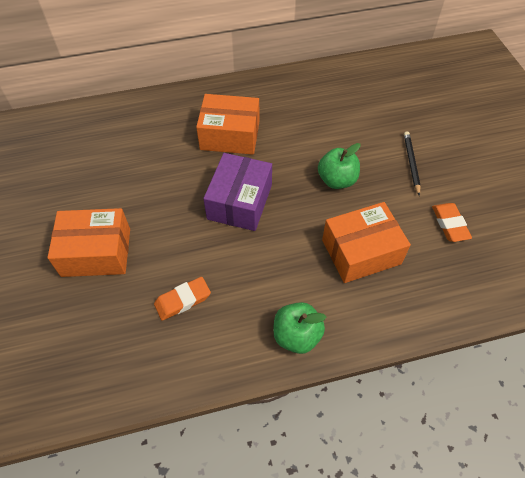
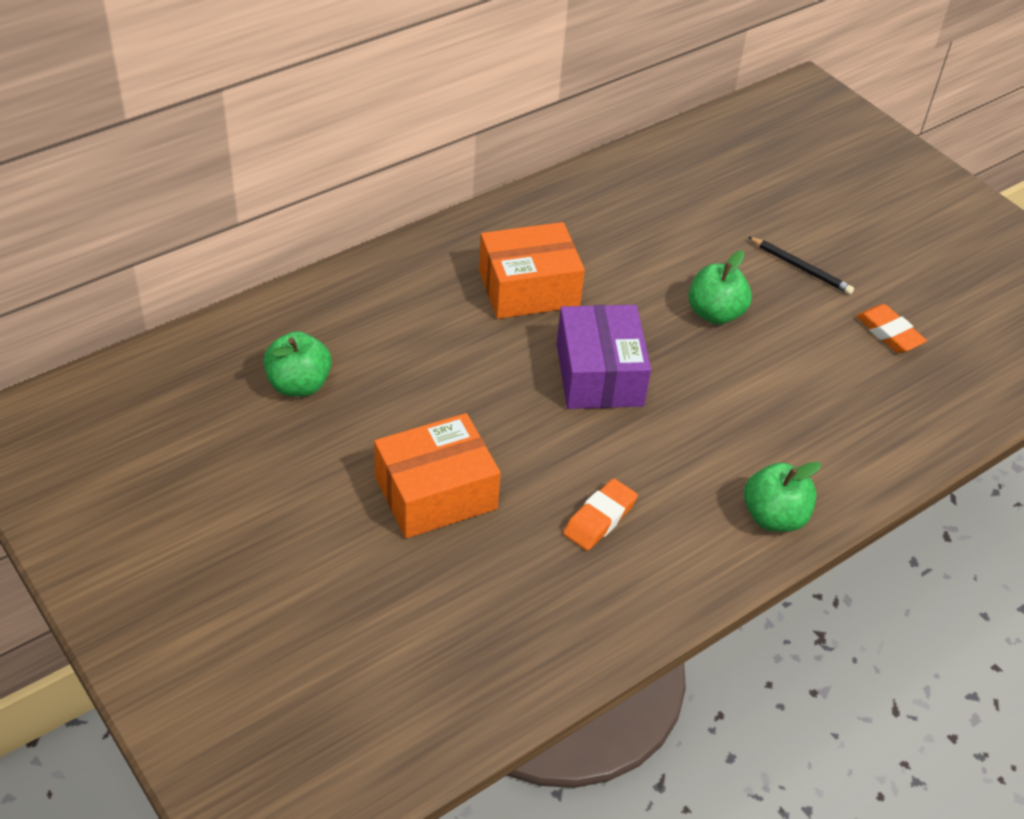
camera: 25 degrees left, 10 degrees down
(65, 162) = (299, 385): none -> green apple
(361, 252) = (797, 395): orange box -> none
(411, 163) = (800, 268): black pencil -> black pencil turned 150 degrees clockwise

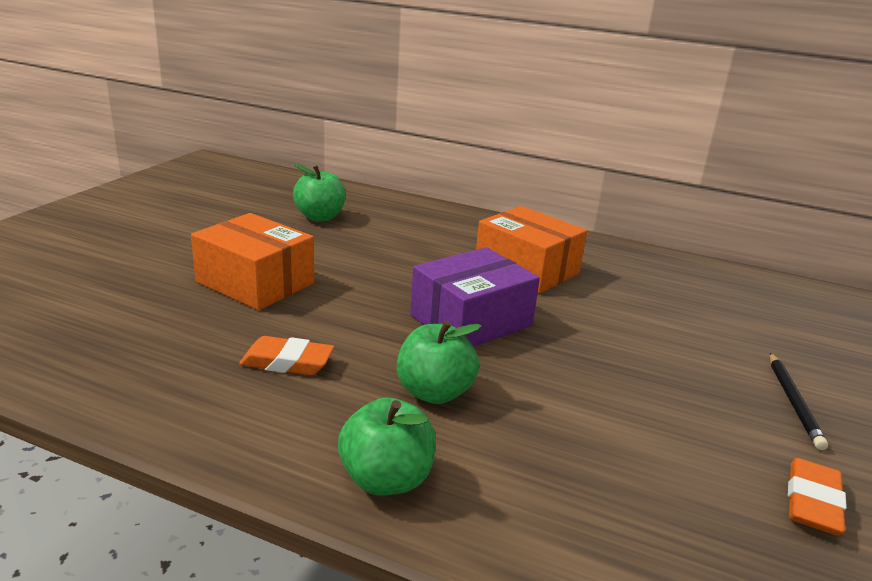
camera: 60 degrees right, 20 degrees down
(715, 313) = (638, 363): green apple -> green apple (434, 392)

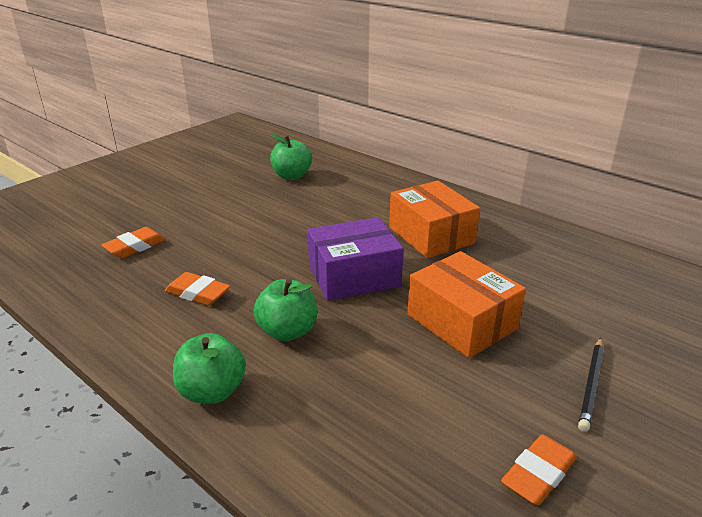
camera: 20 degrees right, 5 degrees up
(160, 314) = (135, 247): none -> orange eraser
(255, 282) = (212, 228): orange box -> orange box (462, 321)

